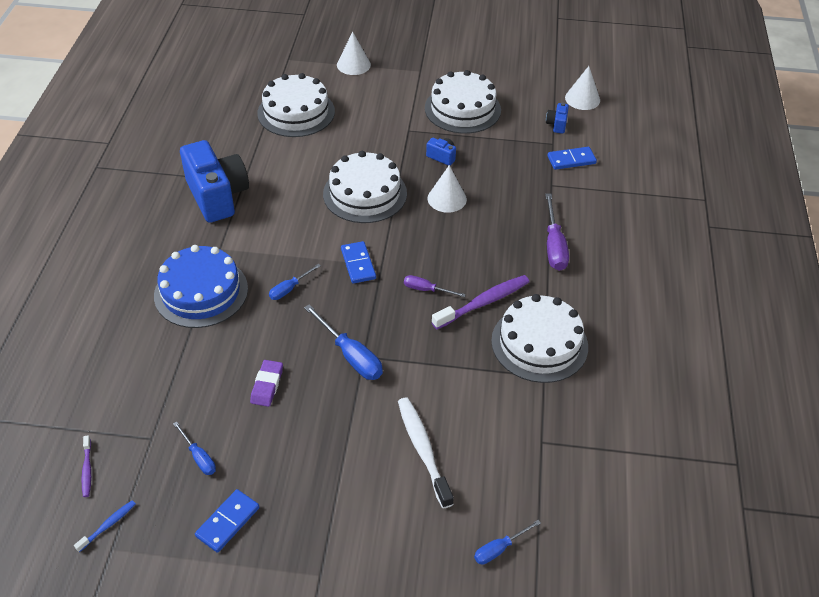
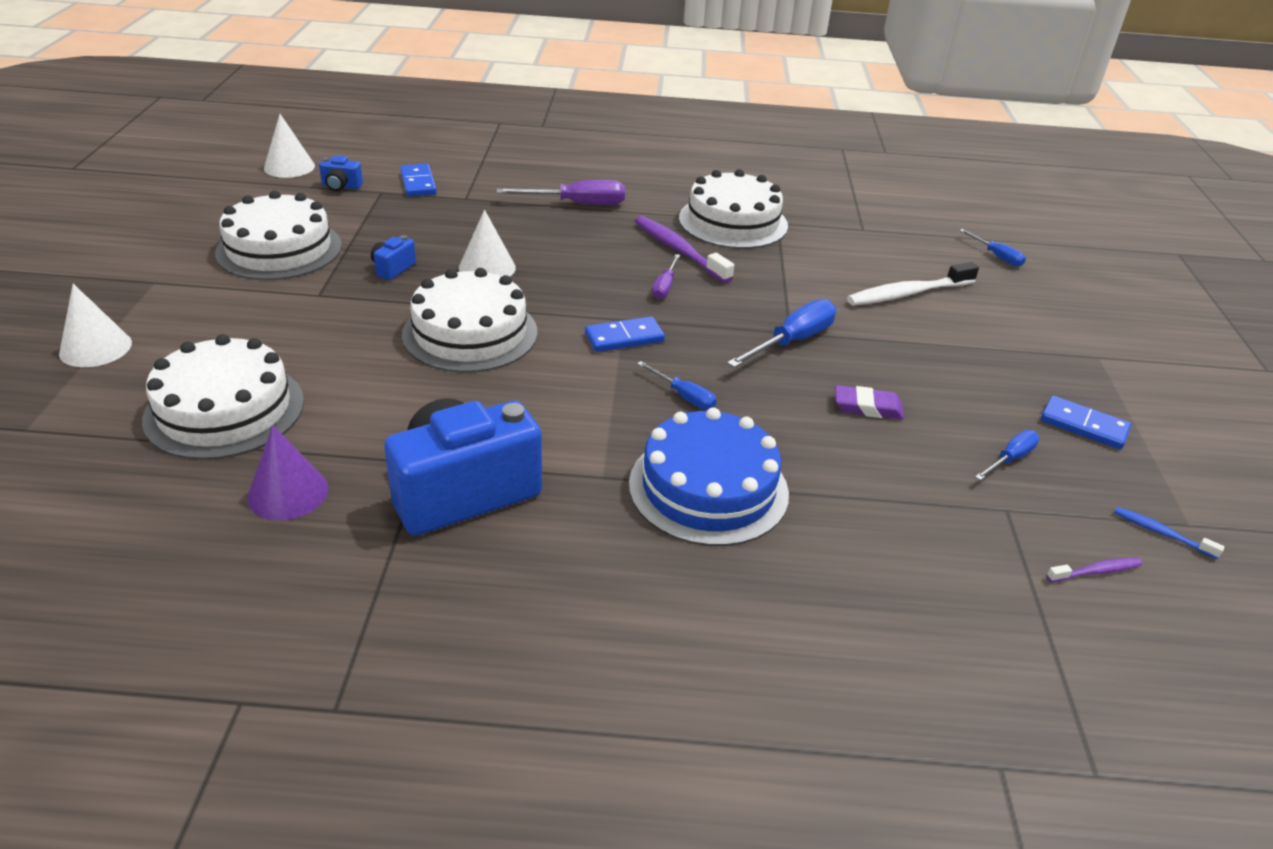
camera: 95 degrees left, 10 degrees down
(228, 140) = (288, 493): none -> purple cone

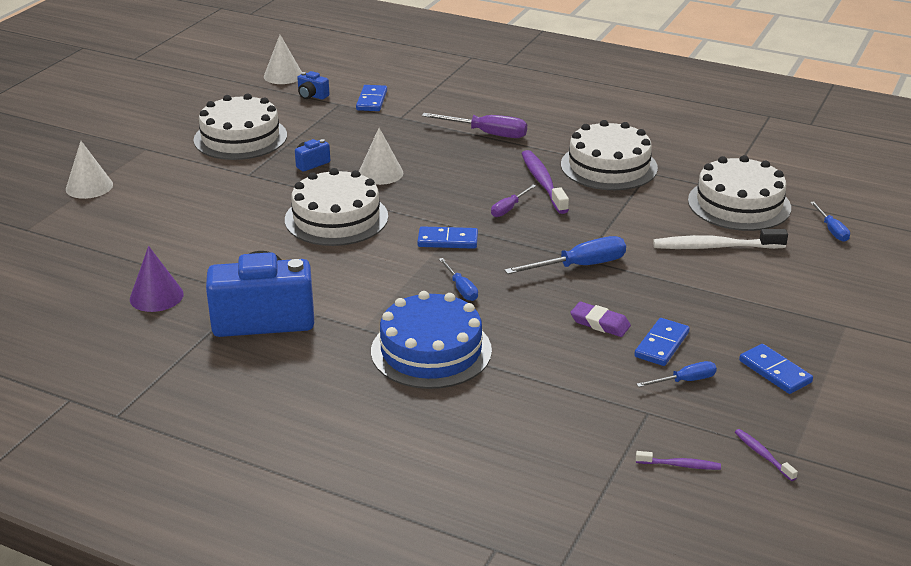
camera: 25 degrees right, 5 degrees down
(225, 410) = (146, 239): white cake -> white cake (739, 204)
(950, 419) = (661, 344): none -> blue domino
(1161, 533) = (762, 455): blue toothbrush -> purple toothbrush

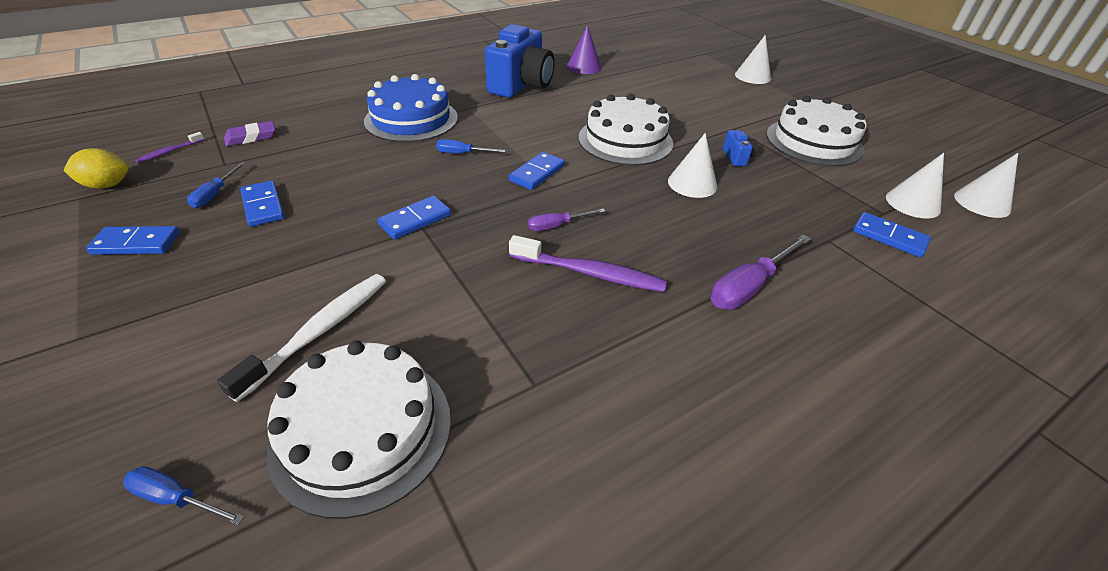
camera: 120 degrees right, 10 degrees up
(312, 96) = (912, 203): blue camera -> white cone
(509, 208) = (557, 226): purple screwdriver -> purple screwdriver turned 90 degrees counterclockwise
(580, 266) = (415, 220): blue screwdriver -> blue domino
(600, 323) = (332, 191): purple eraser -> purple eraser (251, 137)
(609, 166) = (584, 352): white cake -> none
(762, 455) = (107, 185): purple toothbrush -> yellow lemon

